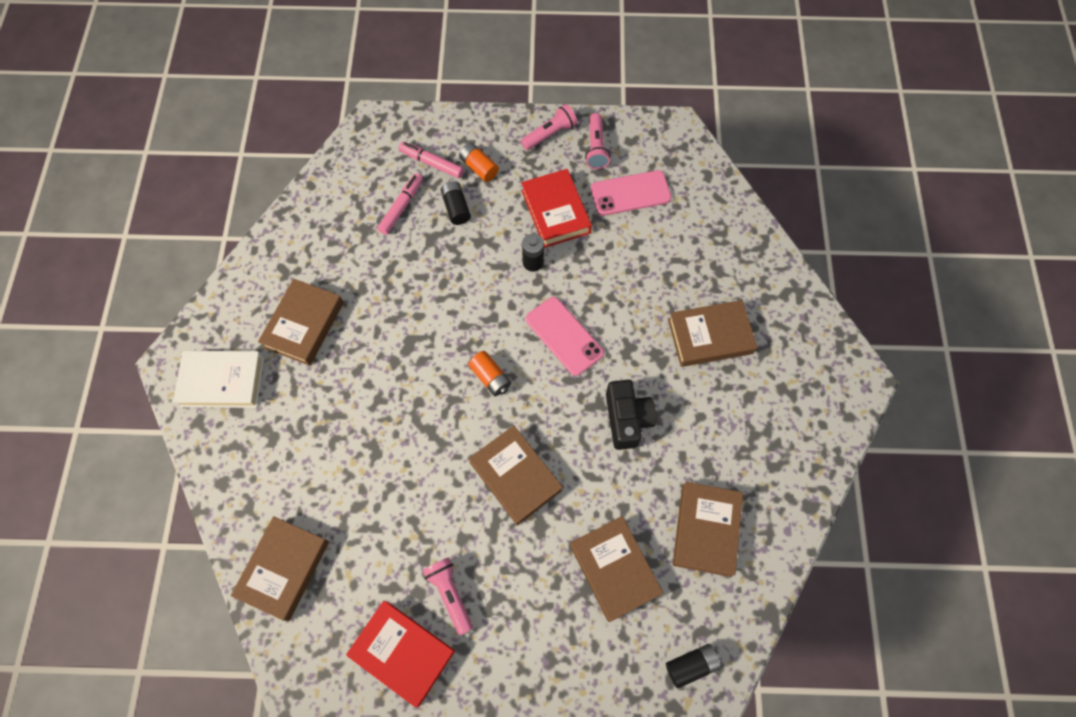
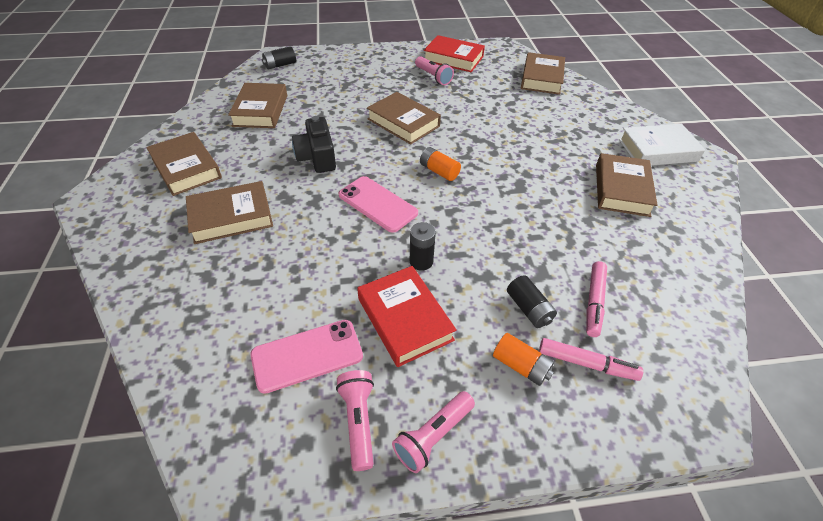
camera: 170 degrees right, 20 degrees down
(614, 569) = (327, 92): brown book -> brown book (186, 168)

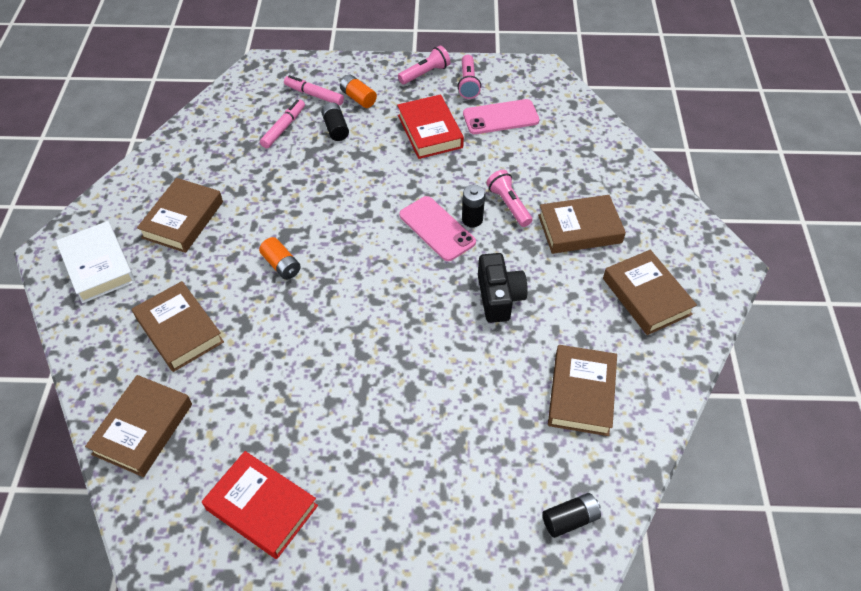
camera: 170 degrees left, 5 degrees up
(403, 123) = (386, 346): brown book -> brown book (179, 330)
(421, 261) = (407, 170): black battery -> black battery (472, 219)
(433, 77) = (315, 452): pink flashlight -> pink flashlight (508, 205)
(439, 171) = (364, 262): orange battery -> orange battery (281, 265)
(657, 150) = (98, 266): white book -> white book turned 60 degrees clockwise

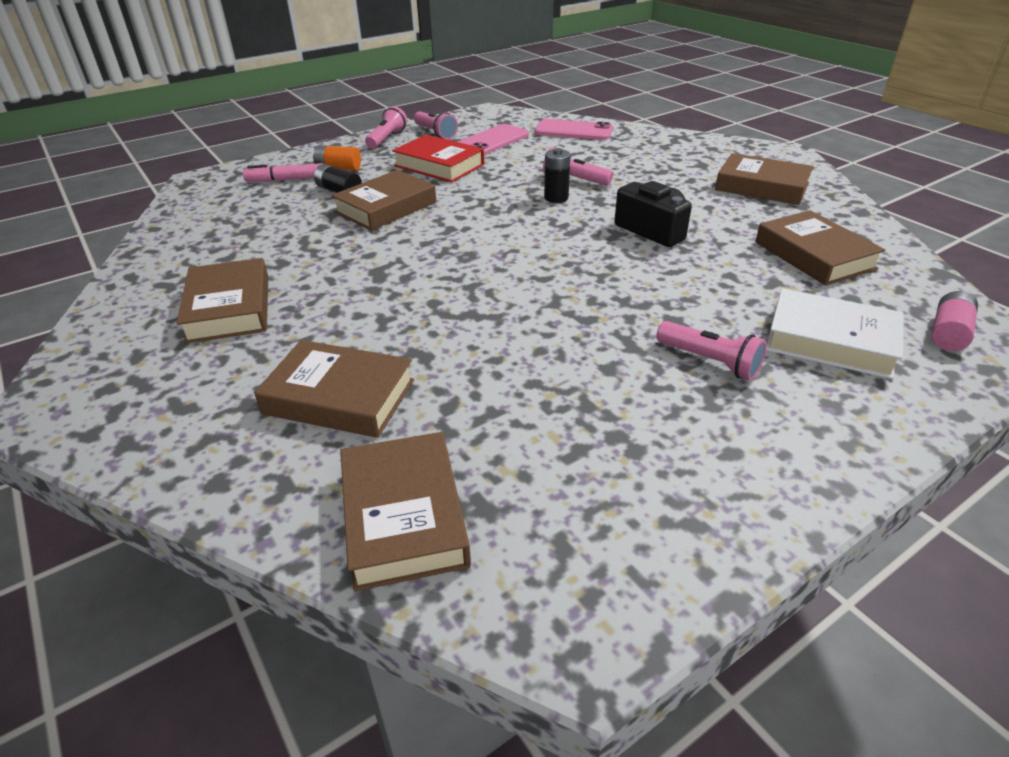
camera: 35 degrees left, 15 degrees down
(98, 266) = (142, 393): white book -> white book (830, 341)
(262, 507) = (669, 500): red book -> none
(281, 265) = (404, 294): orange battery -> none
(284, 128) = (278, 207): pink marker -> none
(391, 436) = (710, 361): none -> pink flashlight
(437, 228) = (532, 213): pink phone -> pink phone (573, 131)
(570, 519) = (948, 333): black battery -> pink battery
(579, 229) = (652, 172): brown book -> brown book (386, 207)

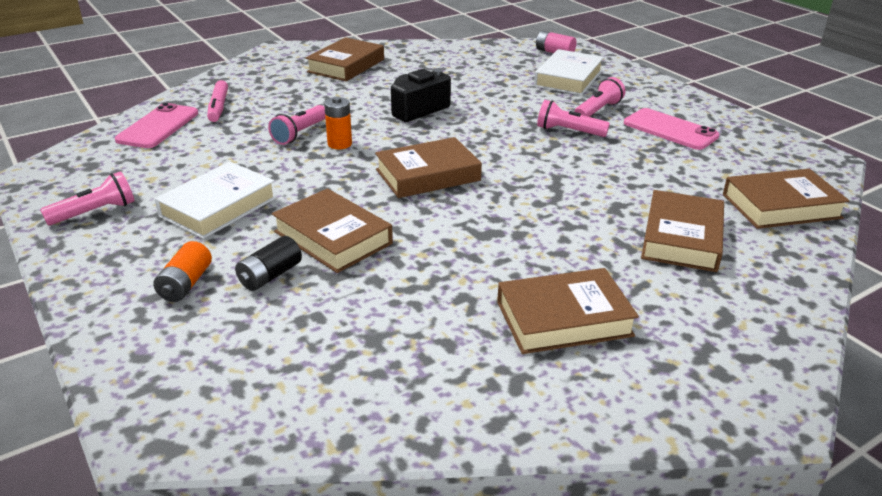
camera: 90 degrees left, 5 degrees down
(286, 180) = (205, 328): pink marker -> pink marker (218, 107)
(386, 139) = (87, 251): pink flashlight -> pink flashlight (568, 131)
(439, 165) = (218, 207): red book -> white book
(492, 141) = (156, 173): pink phone -> pink phone (670, 130)
(556, 198) = (339, 144): black battery -> orange battery
(814, 255) = (463, 67): brown book -> brown book (427, 175)

